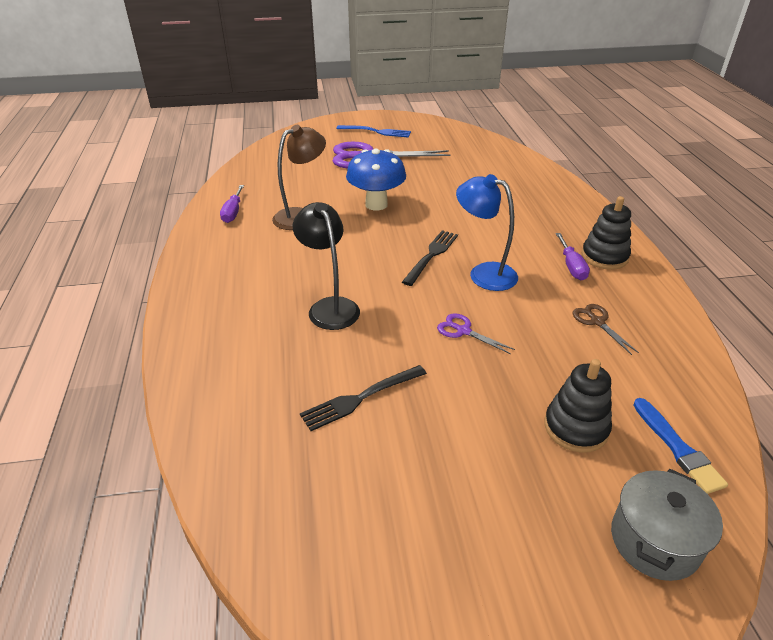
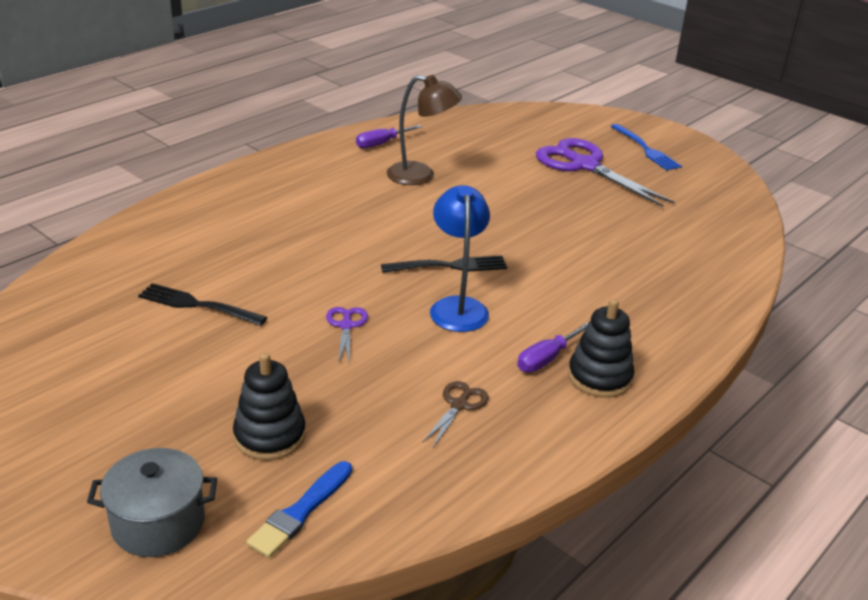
camera: 50 degrees right, 5 degrees down
(330, 307) = (301, 244): black lamp -> none
(376, 204) = (498, 204): blue mushroom -> none

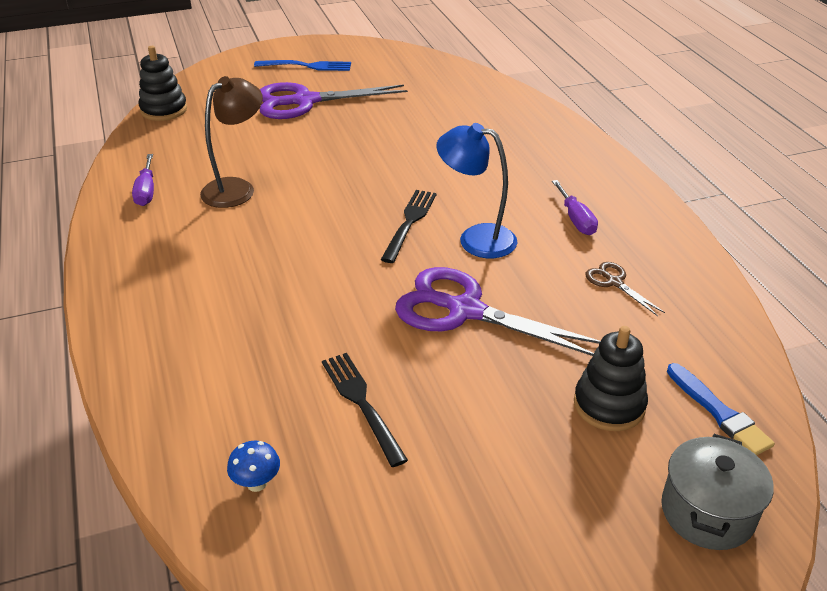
camera: 60 degrees left, 5 degrees up
(94, 285) = (256, 483): none -> blue mushroom
(198, 305) = (362, 403): black fork -> black fork turned 105 degrees clockwise
(346, 326) = (465, 310): purple scissors -> purple scissors, size x2.22
(599, 377) = (611, 203): black stacking toy -> black stacking toy (164, 110)

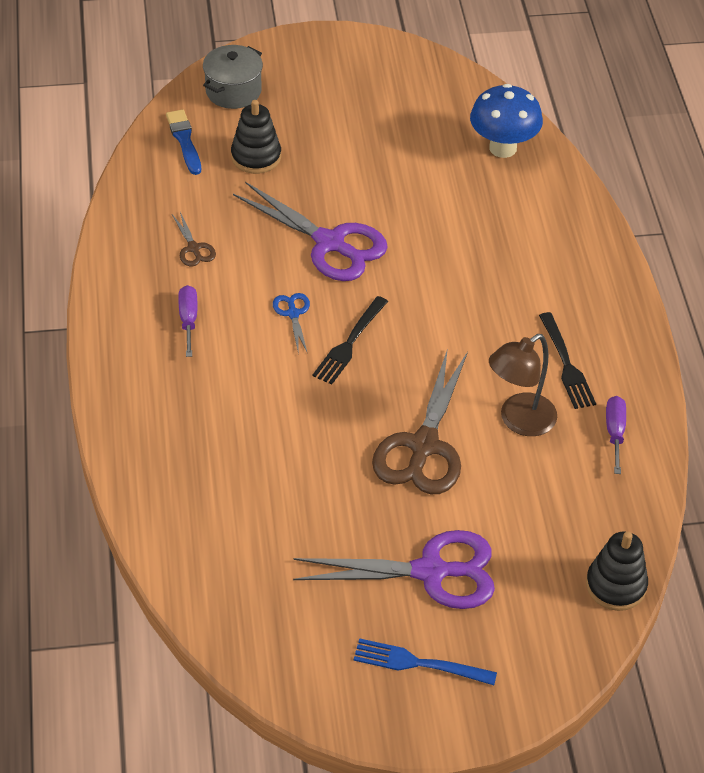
camera: 170 degrees left, 10 degrees up
(256, 483) = (503, 148): blue mushroom -> blue mushroom, size x2.17
(322, 163) = (423, 446): none -> brown scissors
(362, 403) = (427, 185): black fork -> black fork (566, 364)
(476, 238) = (293, 313): blue lamp -> blue scissors

